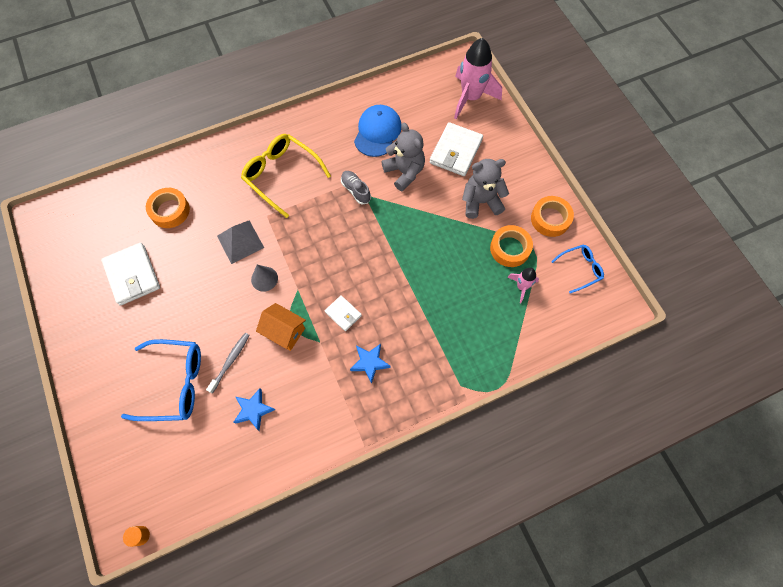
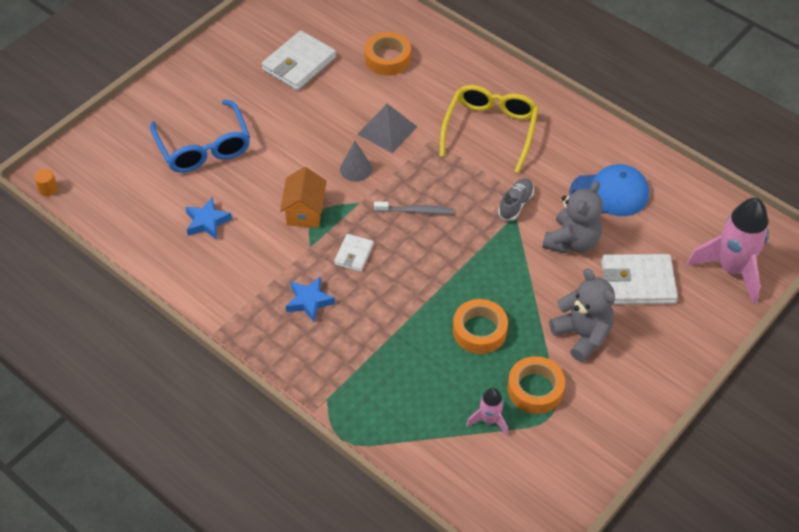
camera: 65 degrees right, 15 degrees down
(230, 361) = (249, 180): grey toothbrush -> grey toothbrush (415, 211)
(550, 219) = (607, 420): orange tape -> orange tape (479, 331)
(580, 269) = (554, 479): blue glasses -> none

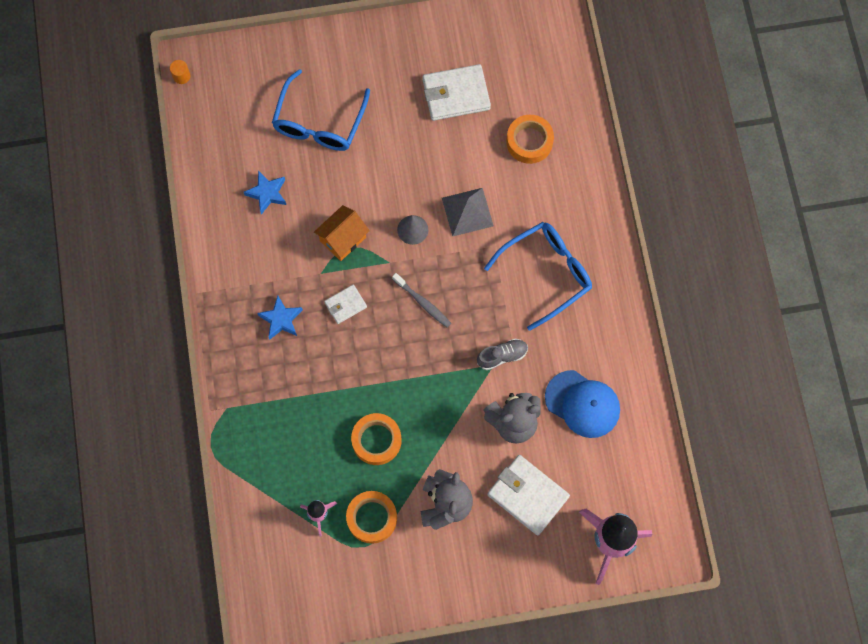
camera: 40 degrees right, 20 degrees up
(490, 130) = (546, 273): yellow glasses -> blue glasses

